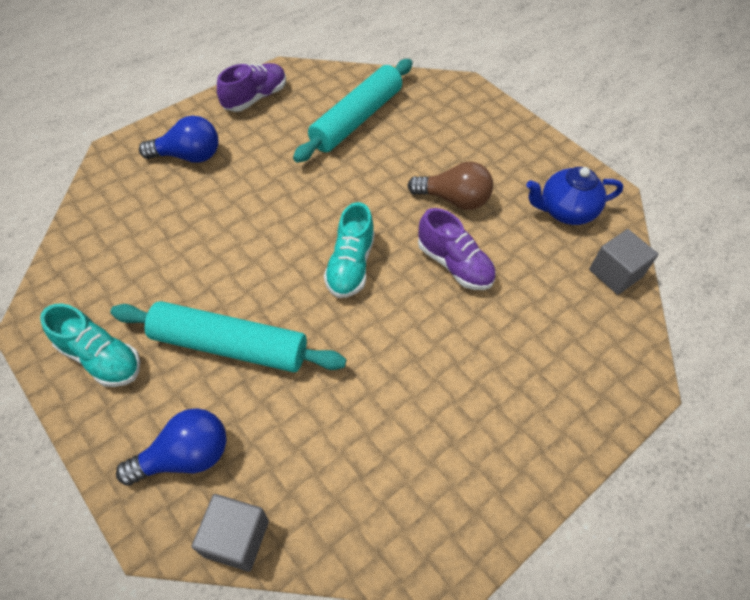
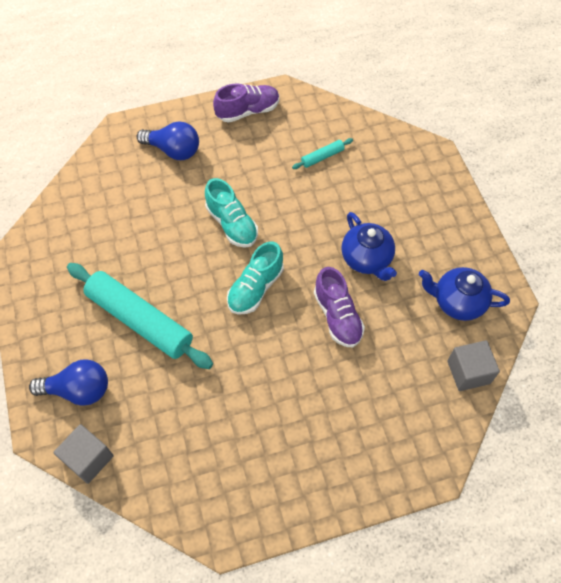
camera: 25 degrees right, 5 degrees up
(101, 358) = (51, 297): turquoise shoe -> turquoise shoe (232, 224)
(356, 119) = (322, 157): turquoise rolling pin -> turquoise rolling pin, size x0.43
(454, 199) = (367, 259): brown light bulb -> blue teapot

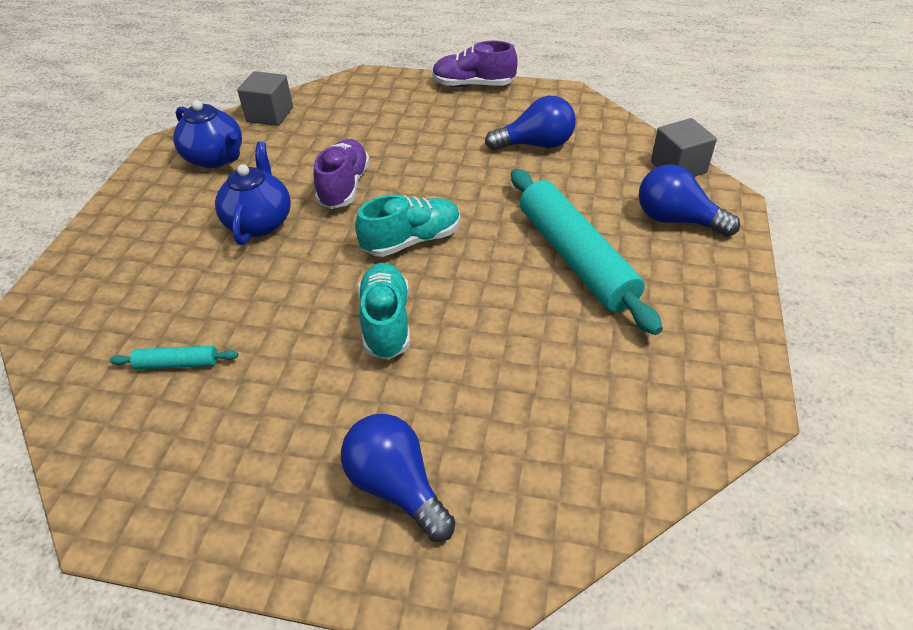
camera: 150 degrees left, 15 degrees down
(218, 436) = (536, 144): none -> blue light bulb
(248, 111) = (207, 509): purple shoe -> purple shoe (473, 85)

